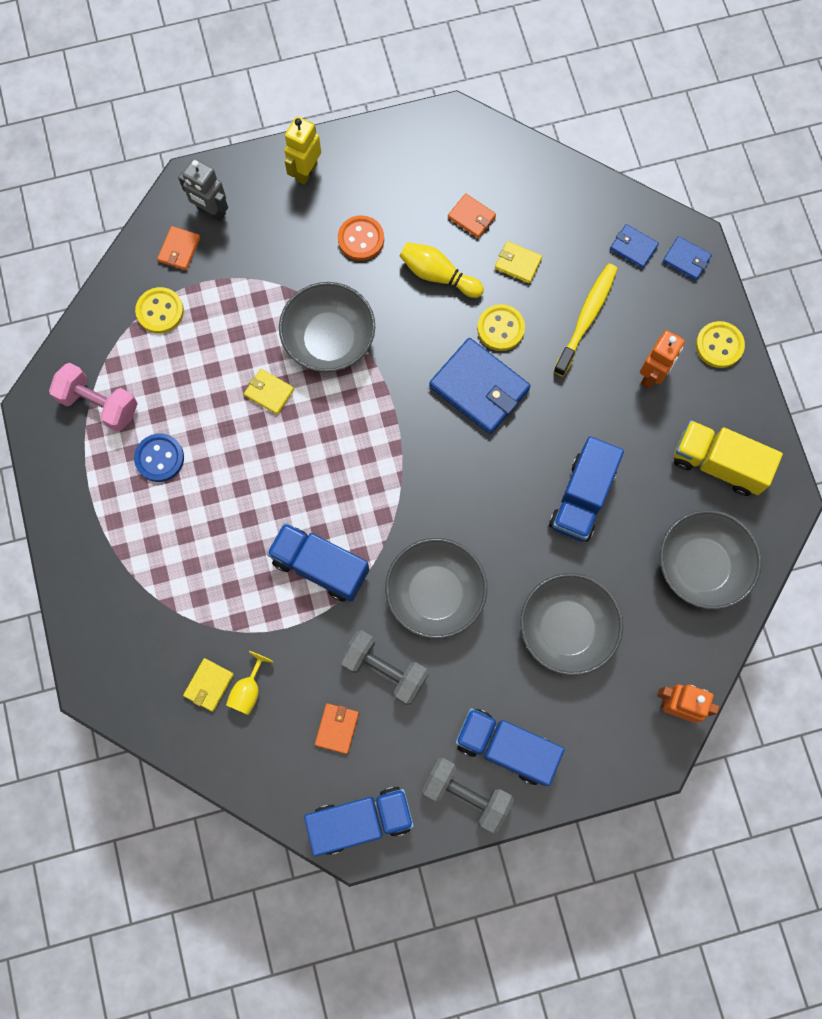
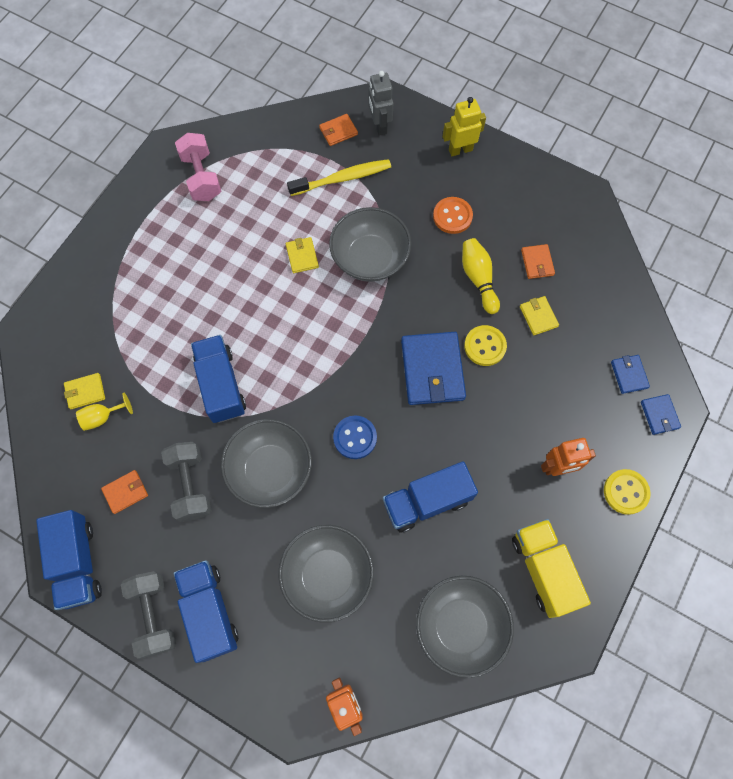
camera: 45 degrees right, 5 degrees down
(159, 458) = (200, 237): blue button -> blue button (355, 438)
(160, 311) = (290, 156): yellow button -> none
(361, 820) = (78, 563): blue truck -> blue truck turned 45 degrees clockwise
(586, 318) = (549, 390): yellow toothbrush -> yellow toothbrush (342, 178)

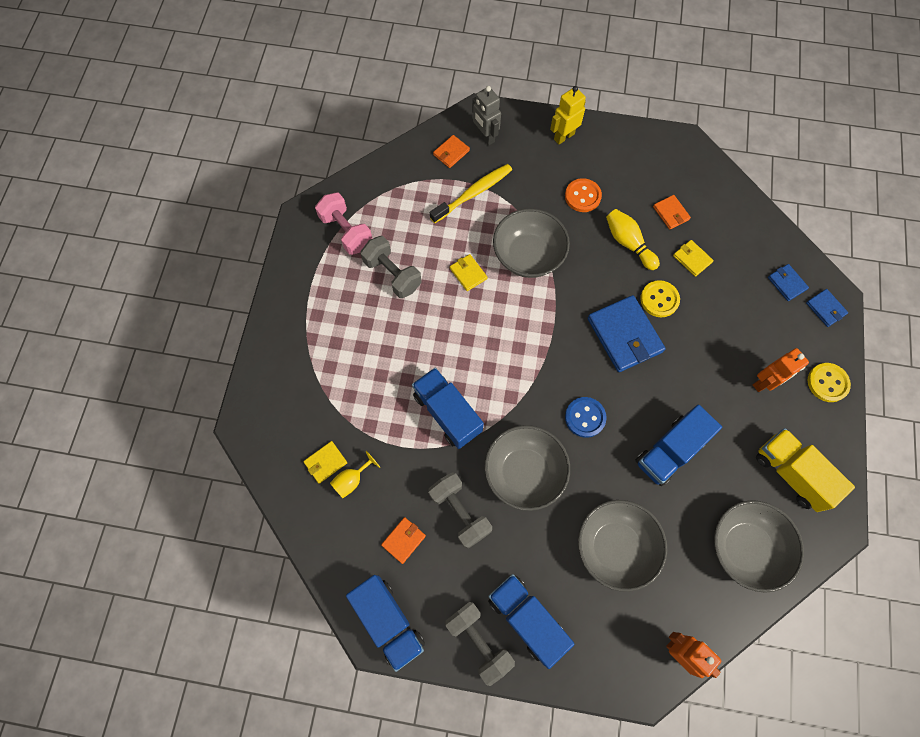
camera: 20 degrees left, 0 degrees up
(227, 233) = (392, 274): none -> grey dumbbell

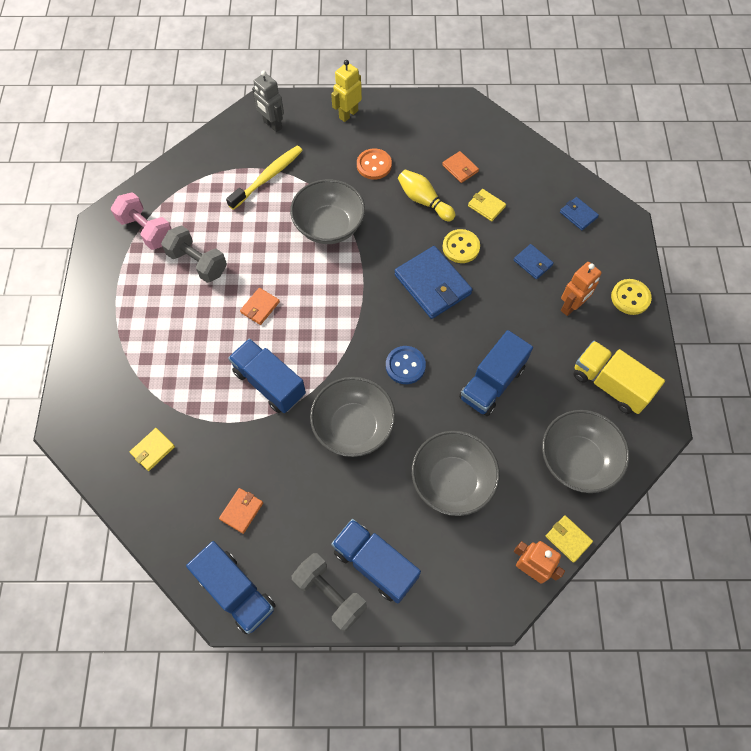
camera: 10 degrees left, 5 degrees down
(352, 480) = (182, 462): yellow goblet -> none
(451, 153) = (241, 144): orange wallet -> orange wallet (260, 307)
(459, 512) = (294, 475): grey dumbbell -> none
(468, 273) = (272, 251): yellow wallet -> yellow wallet (568, 539)
(825, 308) = (617, 232): blue wallet -> blue wallet (533, 263)

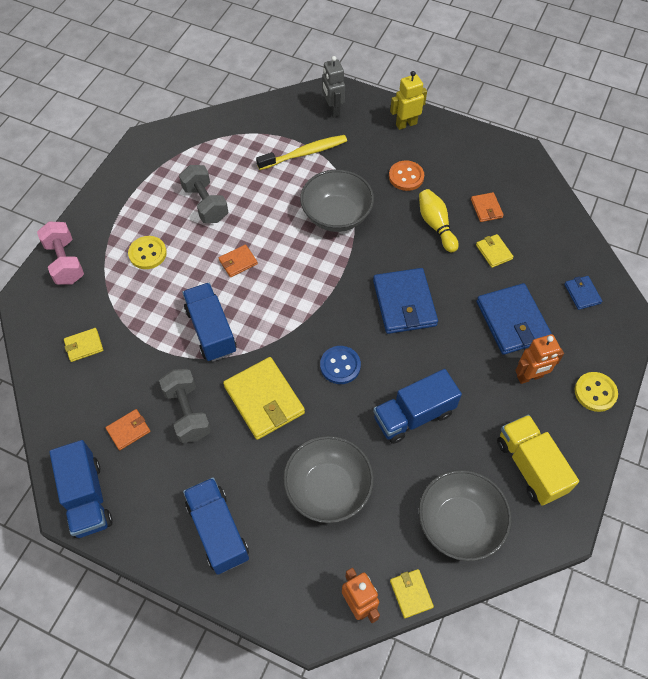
camera: 25 degrees right, 5 degrees down
(146, 230) = (178, 160): pink dumbbell -> pink dumbbell (65, 262)
(330, 594) = (164, 538): grey dumbbell -> grey dumbbell (188, 412)
(353, 426) = (264, 400): grey bowl -> yellow wallet
(461, 247) = (449, 280): yellow button -> yellow button (147, 253)
(533, 263) = (512, 321): blue wallet -> blue wallet, size x2.00

